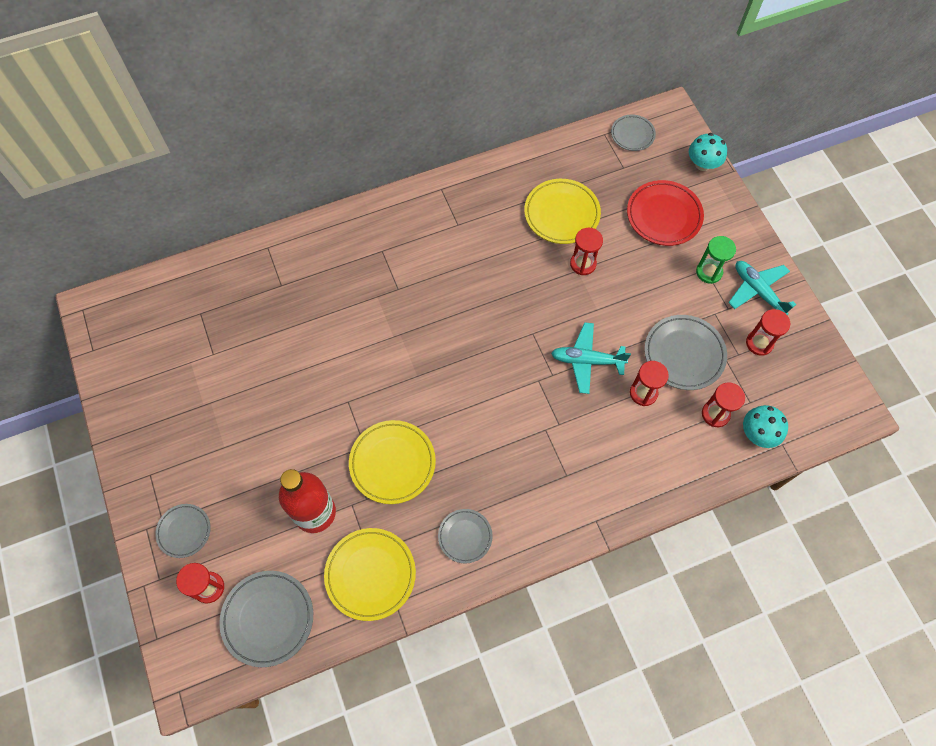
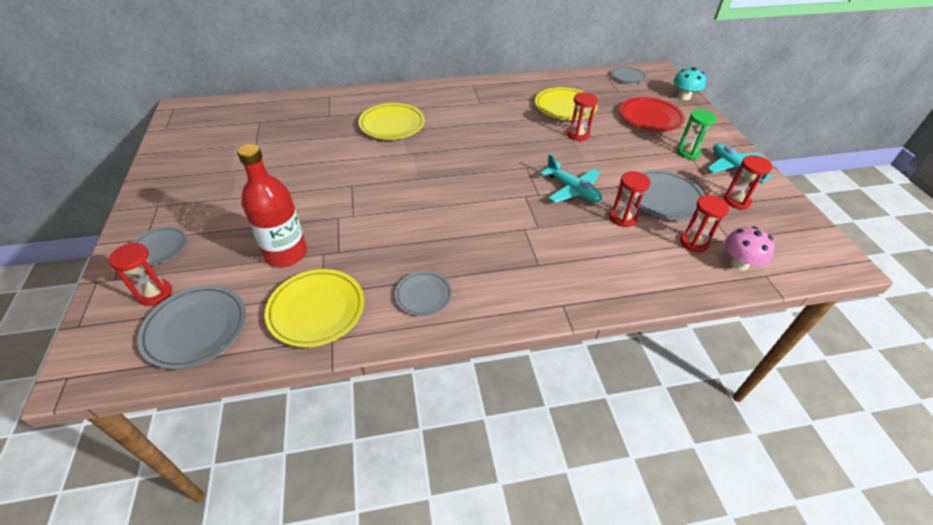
camera: 10 degrees right, 20 degrees down
(392, 463) = (373, 230): yellow plate -> yellow plate (392, 125)
(587, 361) = (572, 190): turquoise plane -> turquoise plane turned 150 degrees counterclockwise
(758, 433) = (739, 263): turquoise mushroom -> pink mushroom

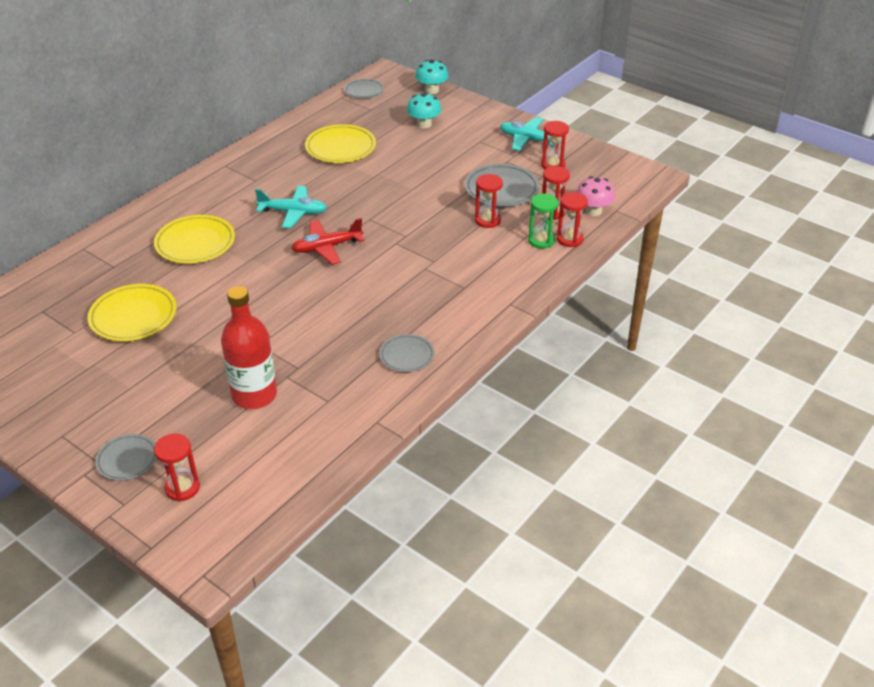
camera: 40 degrees left, 5 degrees down
(196, 329) = (260, 483): grey plate -> none
(316, 310) = (339, 413): yellow plate -> yellow plate (133, 317)
(470, 172) = (327, 247): none -> red plane
(572, 190) = (427, 219): turquoise plane -> turquoise plane (293, 212)
(578, 134) = (380, 168): red hourglass -> red hourglass (569, 239)
(650, 118) = (424, 124): red plate -> turquoise mushroom
(688, 152) = (483, 142): green hourglass -> green hourglass (541, 241)

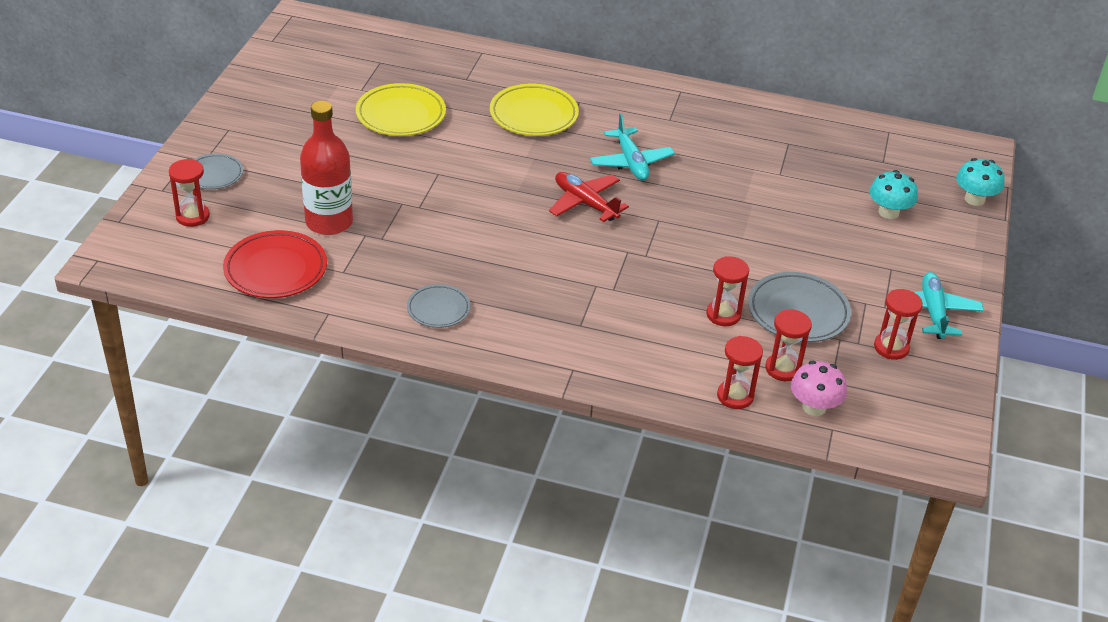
camera: 65 degrees right, 0 degrees up
(298, 444) = (276, 269): none -> red plate
(340, 148) = (781, 161): yellow plate -> none
(364, 91) = (919, 145): grey plate -> none
(541, 241) = (714, 370): green hourglass -> none

